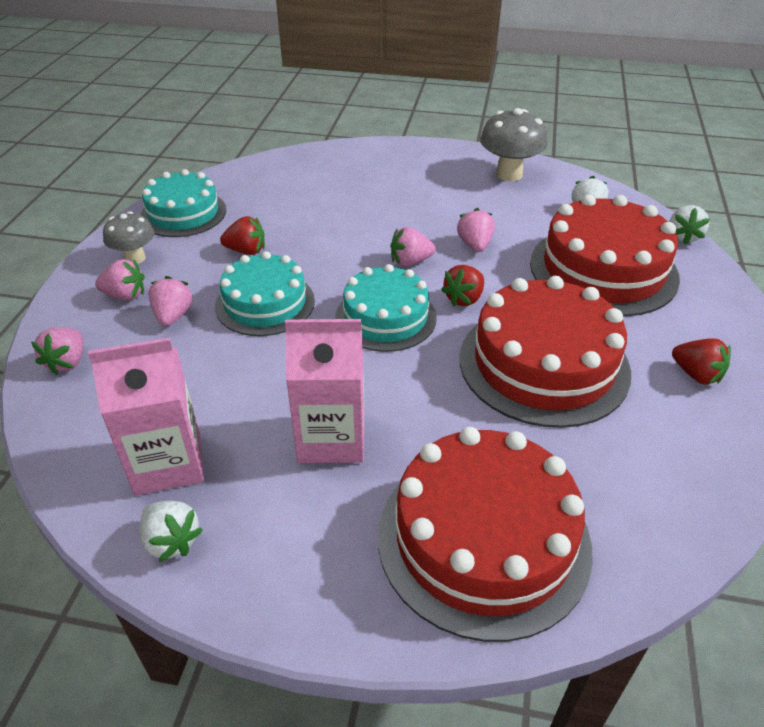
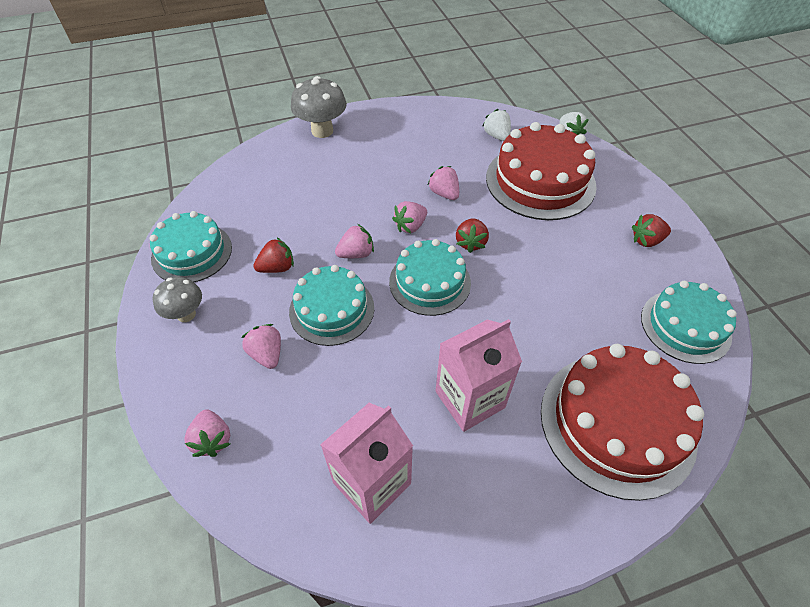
camera: 30 degrees left, 10 degrees up
(125, 295) = (208, 354): pink strawberry -> pink strawberry (356, 254)
(171, 541) = (427, 543): white strawberry -> none
(509, 174) = (422, 121): grey mushroom -> grey mushroom (322, 131)
(543, 364) = (558, 273): red cake -> none
(671, 483) = (685, 326): none -> turquoise cake
(696, 374) = (646, 240): red strawberry -> red strawberry turned 150 degrees clockwise

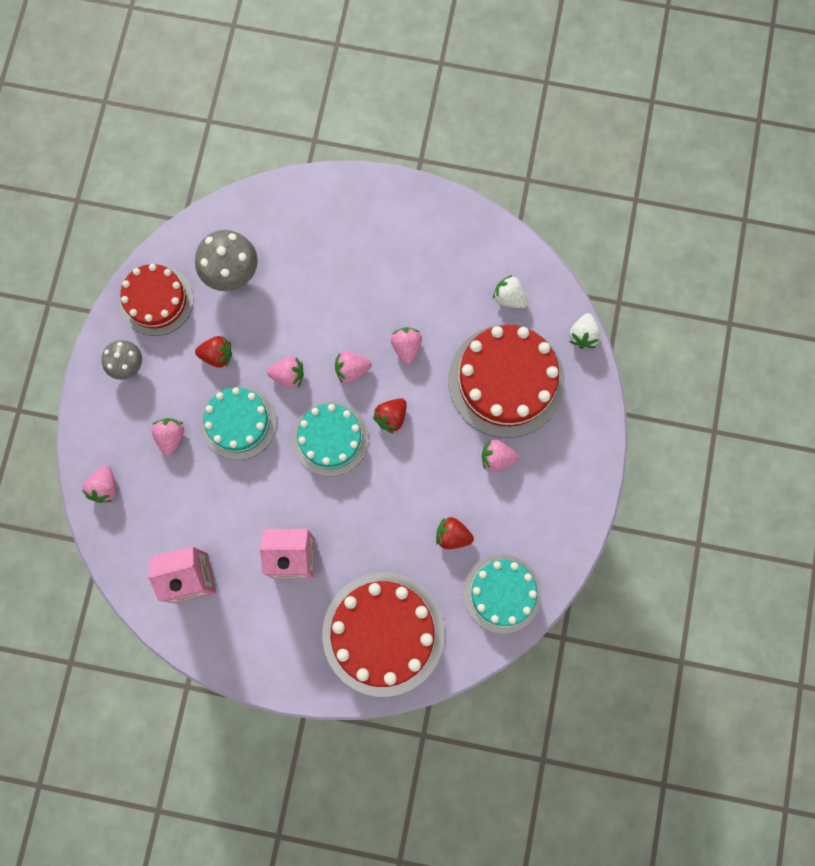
camera: 30 degrees right, 25 degrees up
(192, 253) = (156, 300): turquoise cake -> red cake
(322, 131) = (342, 198): grey mushroom -> grey mushroom (231, 273)
(496, 136) = (509, 298): white strawberry -> white strawberry turned 60 degrees counterclockwise
(581, 231) = (497, 458): none -> pink strawberry
(646, 240) = (545, 500): red strawberry -> red strawberry (452, 535)

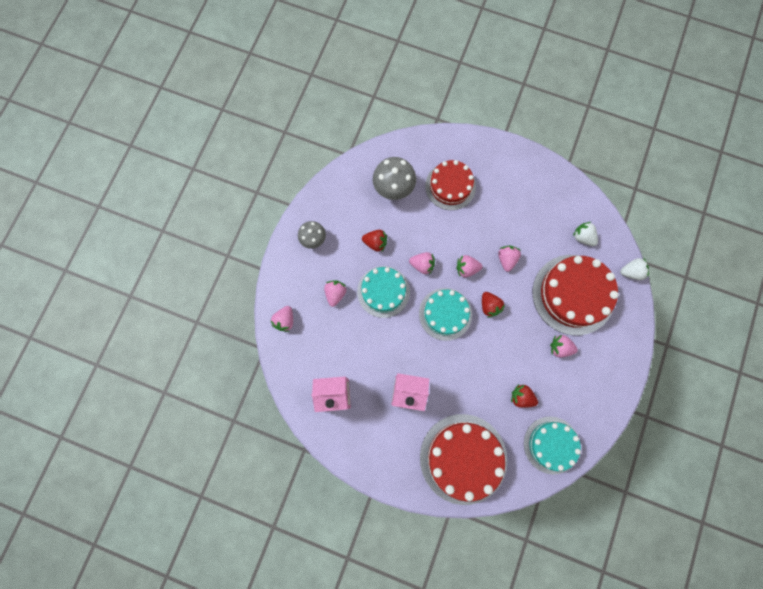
camera: 10 degrees right, 0 degrees up
(156, 300) = (339, 198): red cake -> red cake (450, 186)
(391, 417) = (489, 306): red strawberry -> red strawberry turned 75 degrees counterclockwise
(583, 335) = (631, 272): white strawberry -> white strawberry turned 120 degrees counterclockwise

